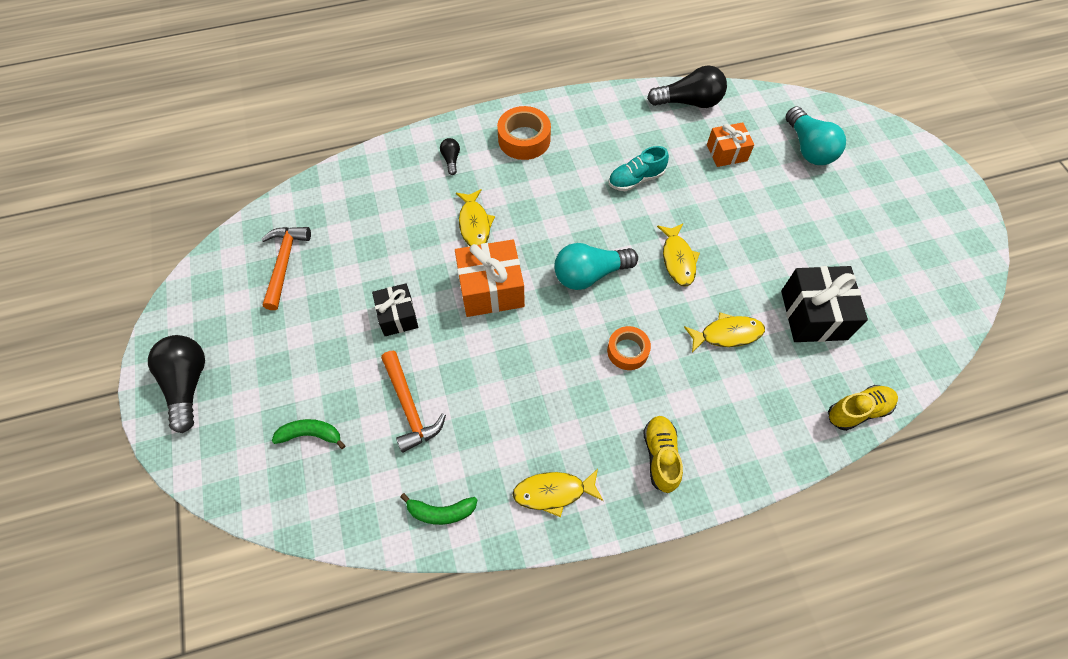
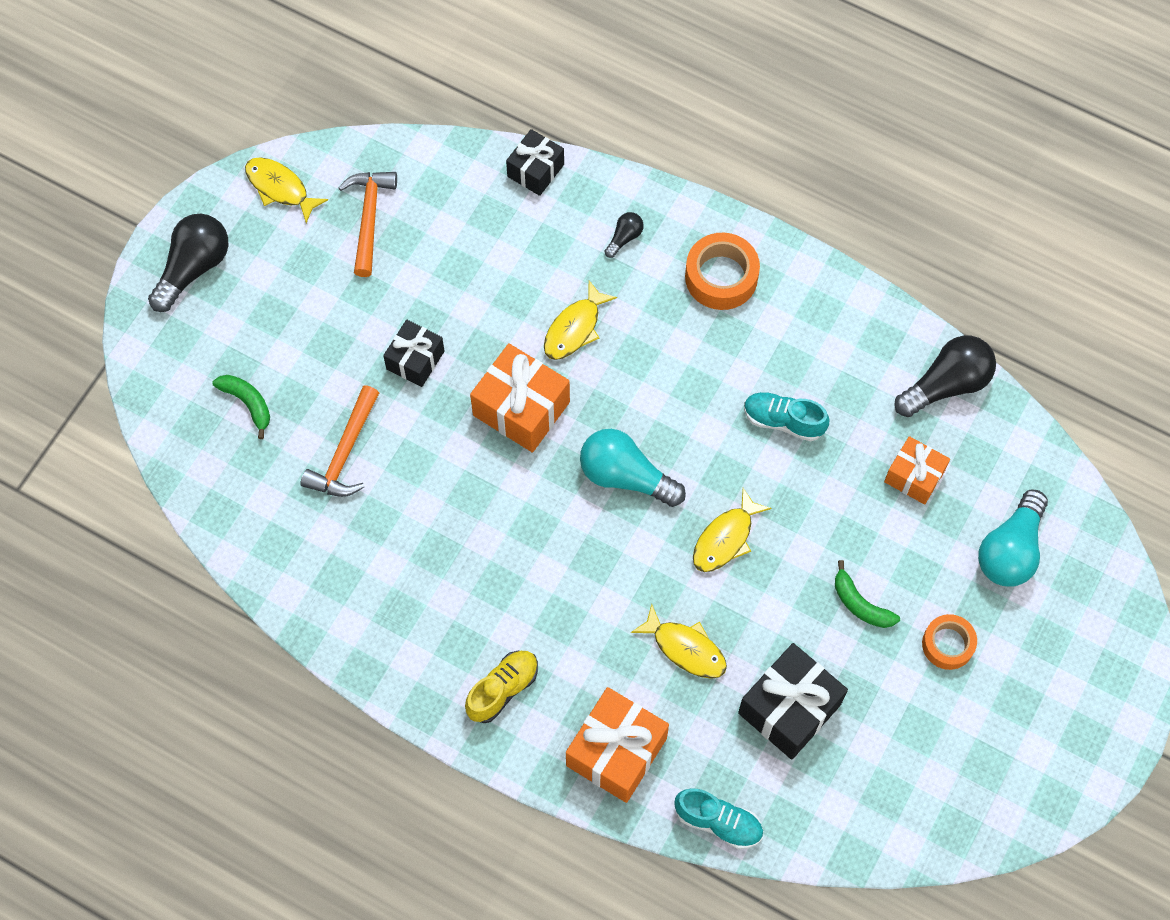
camera: 45 degrees right, 5 degrees up
(284, 263) = (369, 218): orange hammer -> orange hammer turned 45 degrees counterclockwise
(363, 165) = (535, 170): none -> black gift
(441, 512) = (285, 562): green banana -> green banana (860, 604)
(553, 492) = (386, 632): yellow fish -> yellow fish (280, 188)
(627, 351) = (578, 578): orange tape -> orange tape (947, 644)
(689, 102) = (946, 385): black light bulb -> black light bulb turned 75 degrees counterclockwise
(762, 427) = (616, 752): none -> orange gift
(858, 411) = (718, 822): yellow shoe -> turquoise shoe

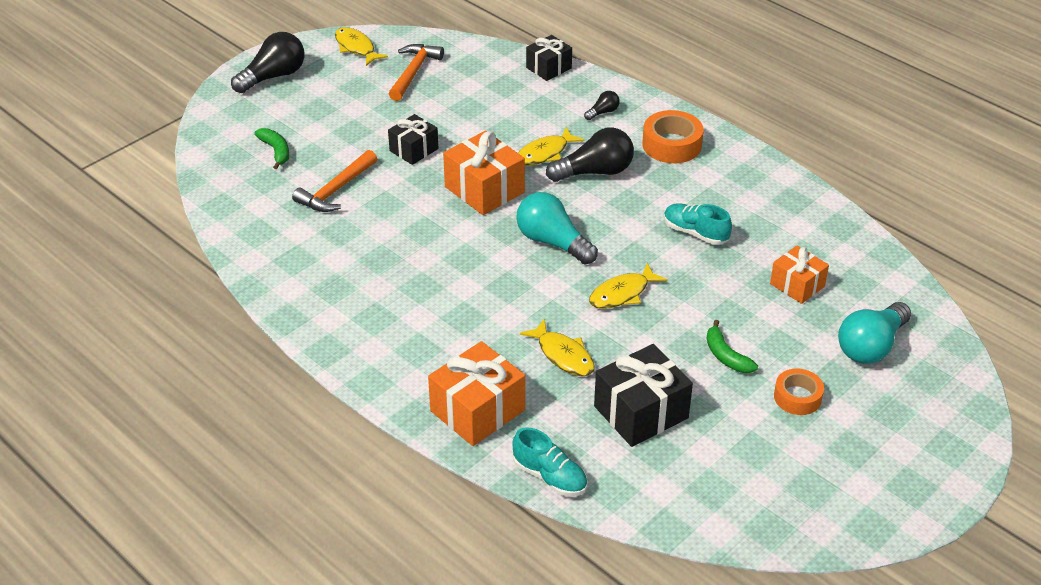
camera: 15 degrees right, 25 degrees down
(502, 689) = (397, 351): yellow shoe -> none
(946, 385) = (840, 235): black light bulb -> black light bulb (595, 172)

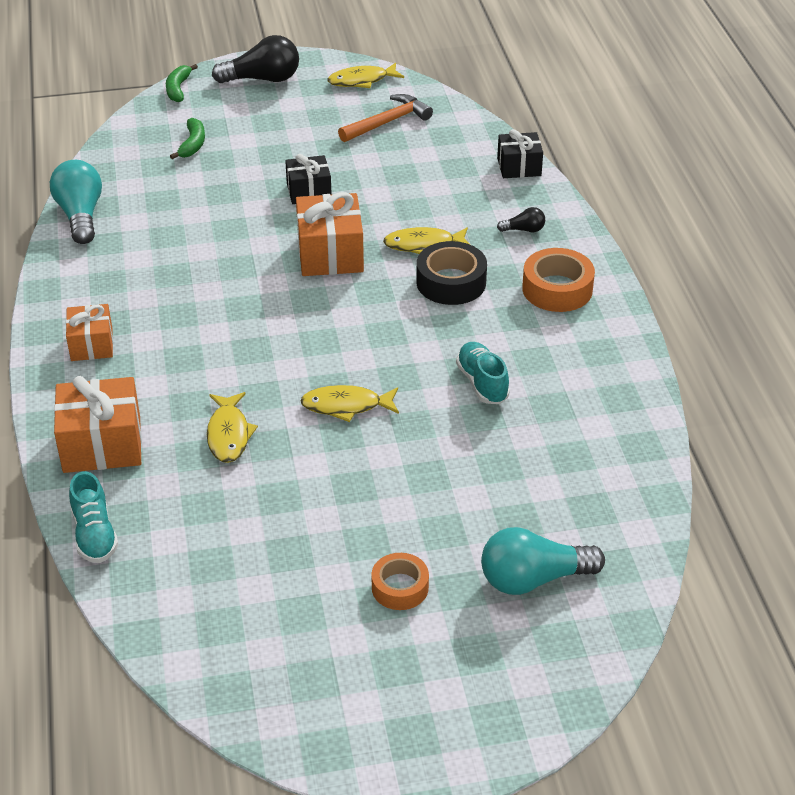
camera: 35 degrees right, 0 degrees up
(336, 190) = (203, 199): orange hammer -> none
(356, 48) = (361, 81): yellow fish -> yellow fish turned 105 degrees counterclockwise
(552, 242) = (337, 329): turquoise light bulb -> turquoise light bulb (80, 215)
(595, 172) = (451, 282): black light bulb -> black tape
(641, 412) = (237, 521): black gift -> none
(726, 356) = (376, 512): green banana -> green banana (178, 89)
(797, 285) = (527, 481): orange gift -> orange gift (92, 344)

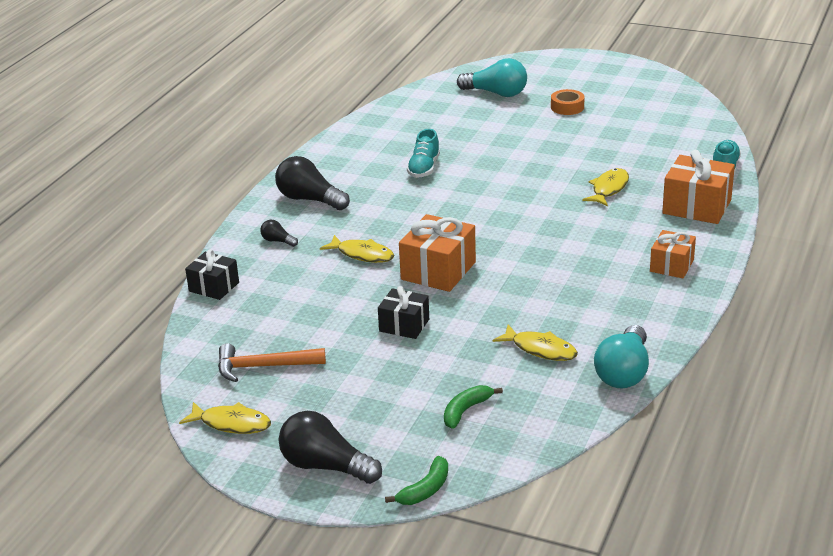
camera: 145 degrees left, 10 degrees down
(346, 406) = (521, 181): yellow fish -> yellow fish (540, 349)
(451, 282) = (374, 225): black tape -> none
(557, 289) = (309, 199): orange tape -> black light bulb

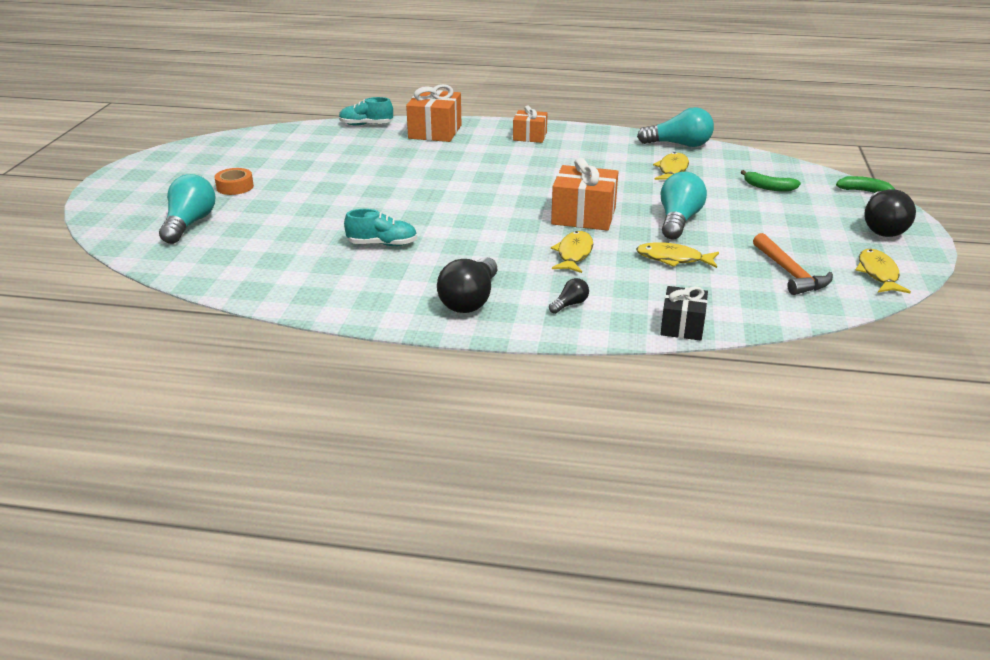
camera: 105 degrees left, 0 degrees up
(278, 241) = (570, 304): black light bulb -> black light bulb turned 150 degrees counterclockwise
(404, 325) = (678, 221): black gift -> turquoise light bulb
(608, 189) = (411, 161): yellow fish -> yellow fish (673, 259)

